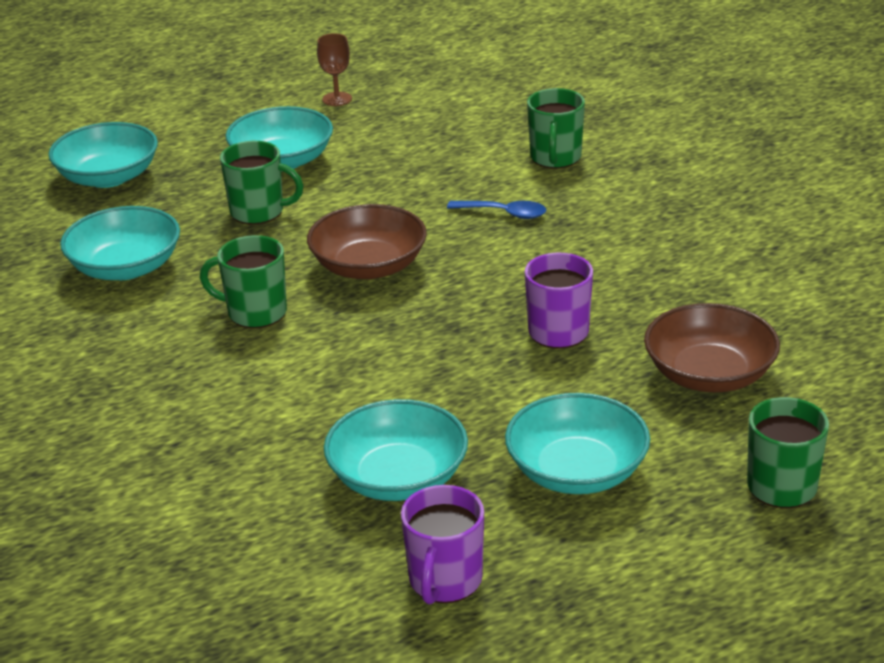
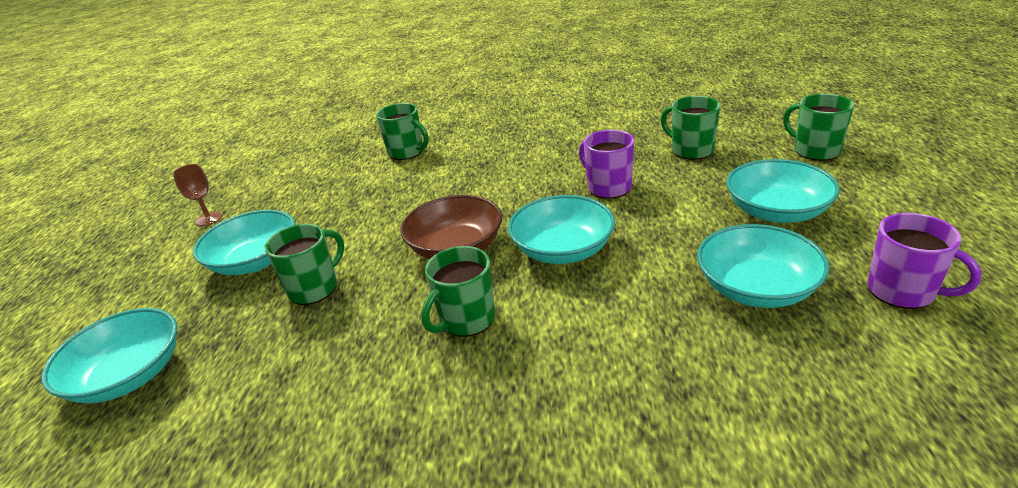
camera: 60 degrees left, 0 degrees up
(125, 267) = (305, 394): turquoise bowl -> turquoise bowl (562, 249)
(504, 213) = (449, 181): blue spoon -> none
(709, 374) = (691, 150): brown bowl -> green mug

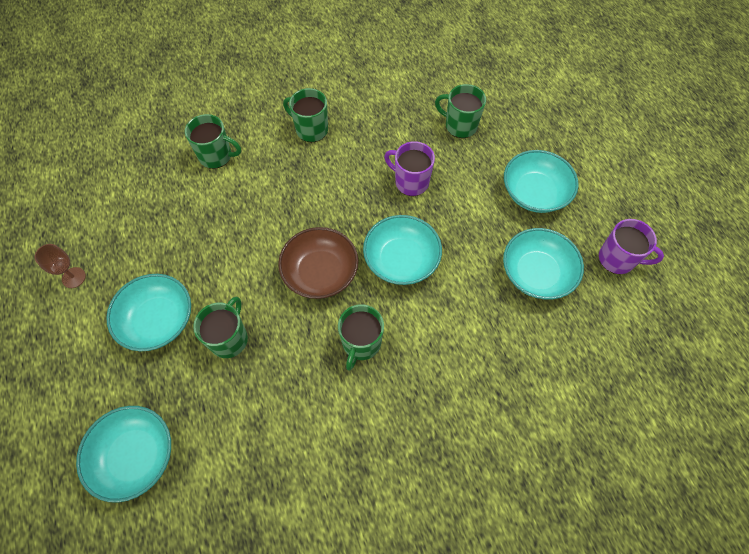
camera: 25 degrees left, 30 degrees up
(815, 151) = (548, 116): green mug -> green mug (311, 129)

